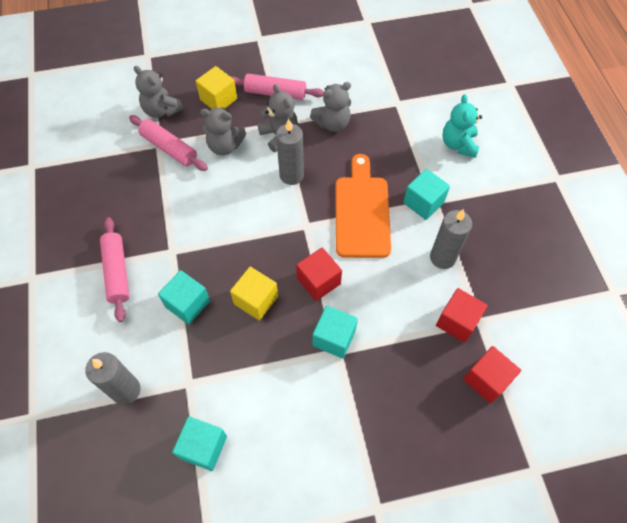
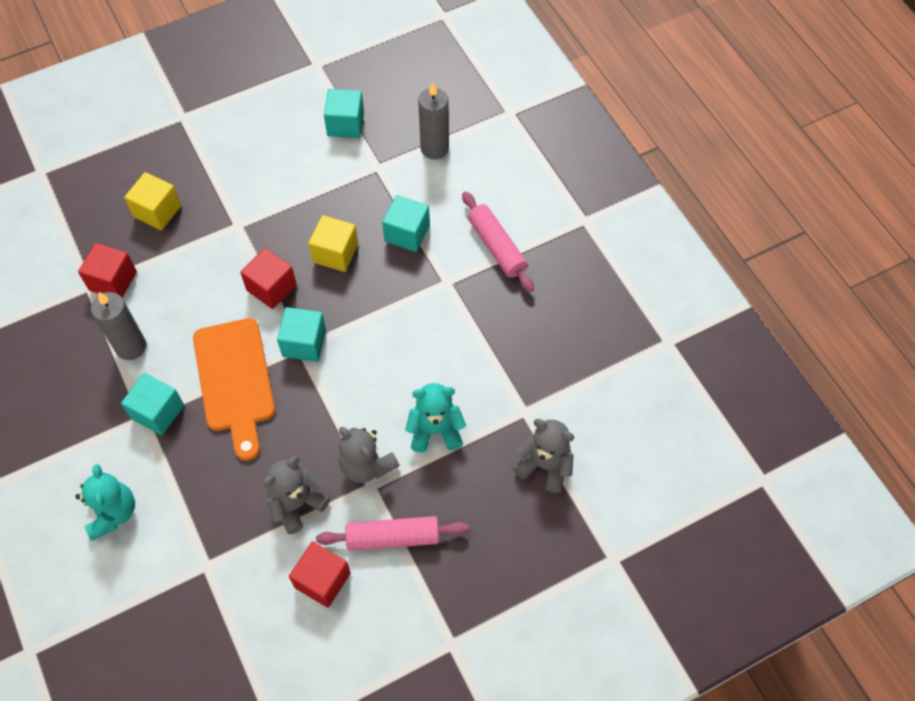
camera: 165 degrees right, 0 degrees up
(169, 148) = (507, 409): pink rolling pin -> none
(218, 99) = (472, 504): yellow cube -> yellow cube (157, 211)
(225, 146) = (435, 430): grey teddy bear -> turquoise teddy bear
(291, 175) = (334, 409): grey candle -> none
(334, 338) = (243, 236): turquoise cube -> turquoise cube (304, 343)
(486, 379) = (82, 233): red cube -> red cube (322, 580)

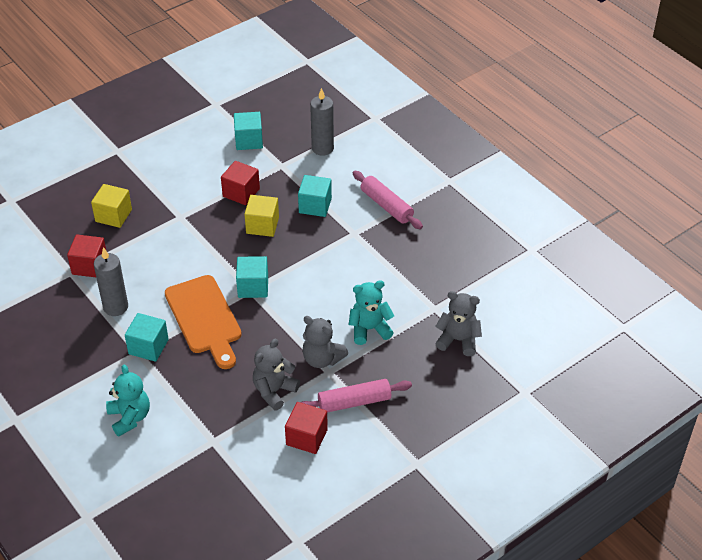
camera: 10 degrees left, 15 degrees down
(271, 288) = (218, 254): red cube -> red cube (241, 193)

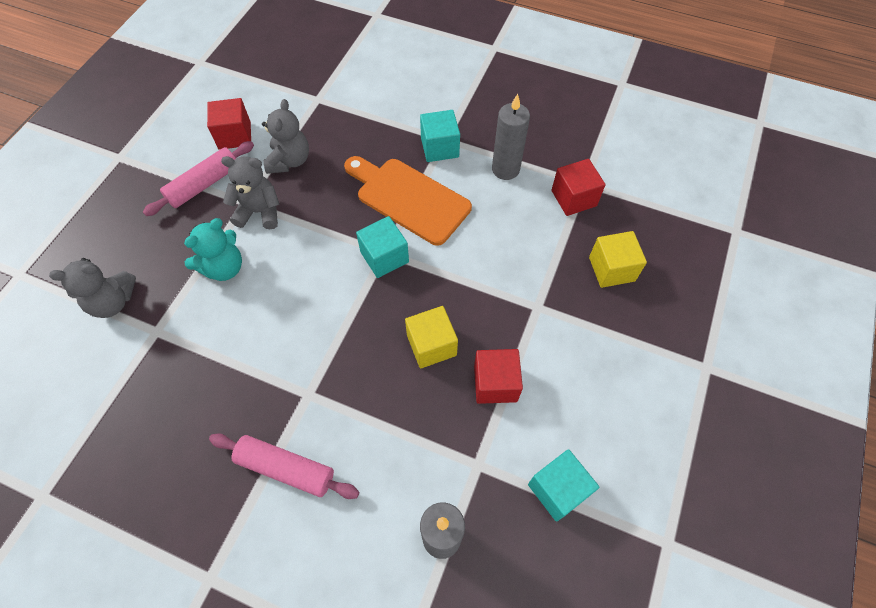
camera: 150 degrees right, 15 degrees up
(129, 417) = (403, 86): turquoise teddy bear -> none
(315, 205) = (385, 414): turquoise cube -> none

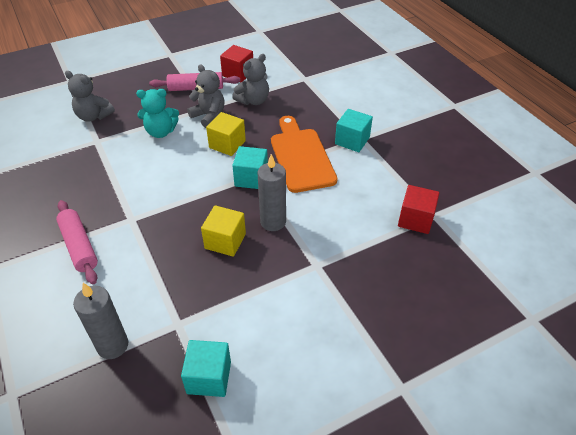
camera: 40 degrees right, 15 degrees down
(495, 383) = (239, 288): red cube -> none
(505, 169) = (384, 176): grey candle -> grey candle (273, 222)
(611, 269) = (396, 278): yellow cube -> yellow cube (227, 144)

